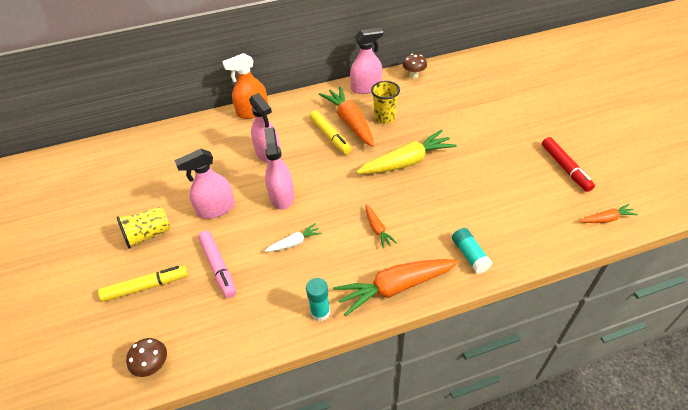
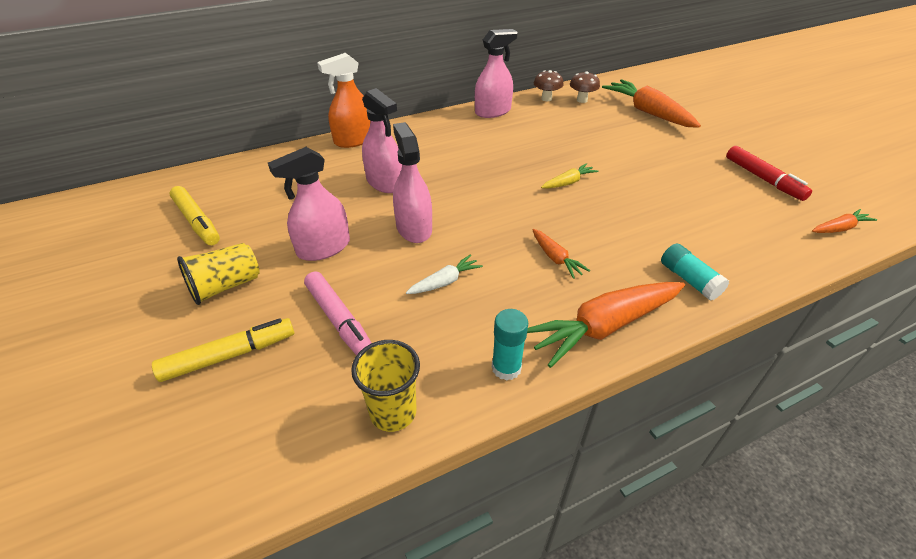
camera: 10 degrees left, 5 degrees down
(153, 366) = (254, 474): brown mushroom -> brown mushroom (582, 100)
(330, 136) = (462, 161): yellow marker -> yellow marker (197, 222)
(350, 122) = (483, 145): orange carrot -> orange carrot (648, 112)
(384, 118) = (525, 140): yellow cup -> yellow cup (393, 412)
(407, 162) = (568, 182): yellow carrot -> yellow carrot, size x0.49

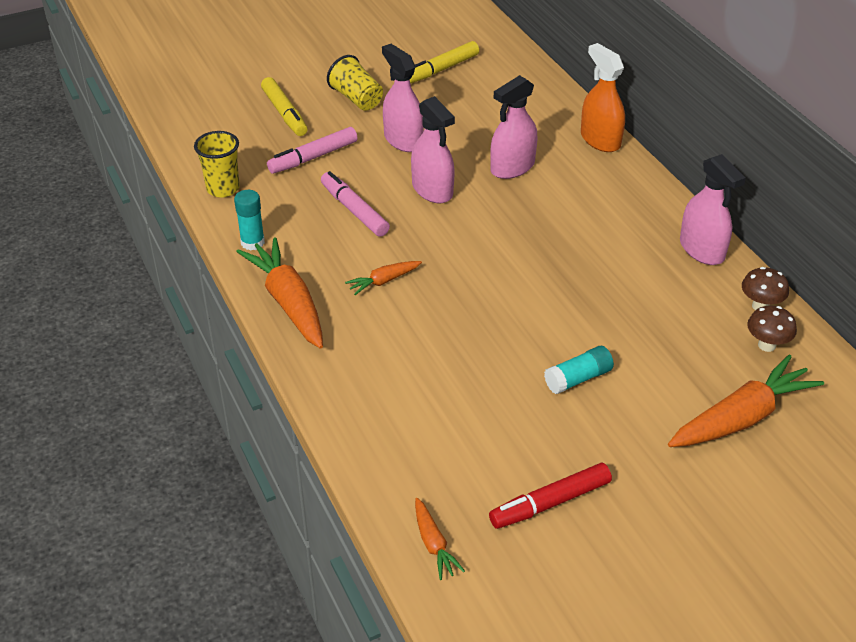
camera: 90 degrees right, 0 degrees up
(414, 228) = (432, 190): pink spray bottle -> pink spray bottle turned 75 degrees clockwise
(445, 281) = (354, 210): white carrot -> pink marker
(568, 182) = (524, 305): yellow carrot -> none
(689, 280) = (345, 373): turquoise glue stick -> turquoise glue stick (578, 378)

